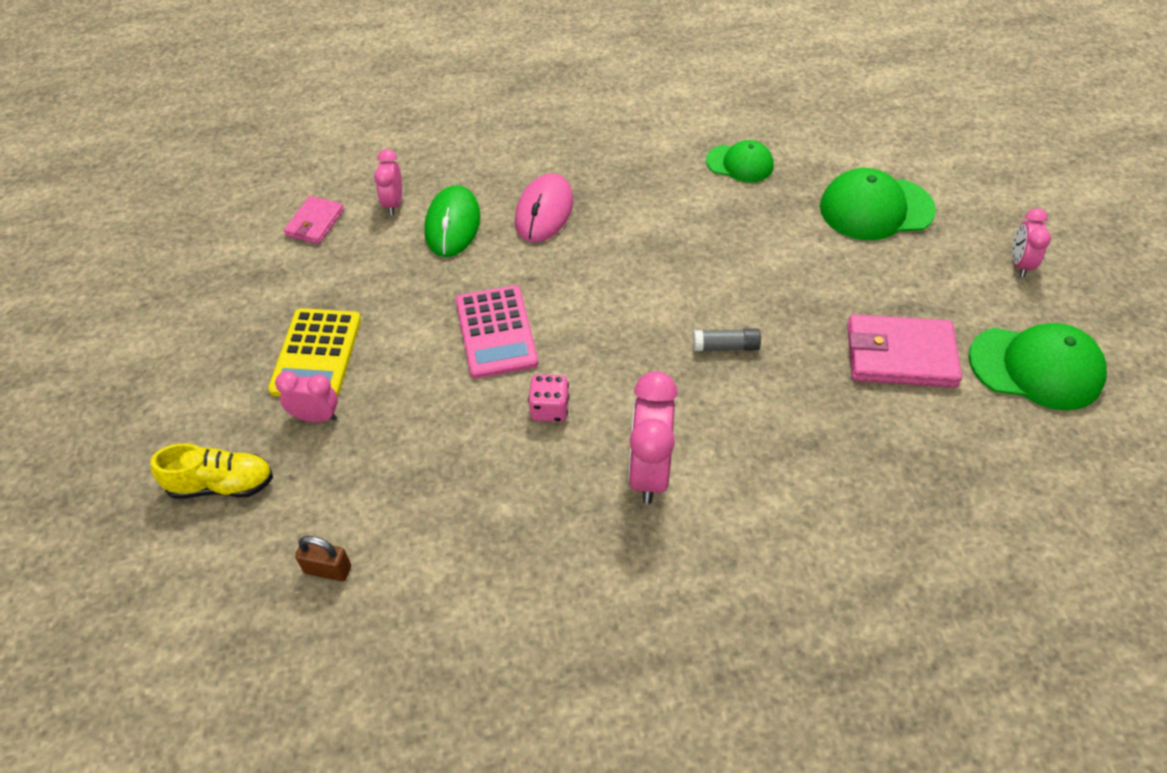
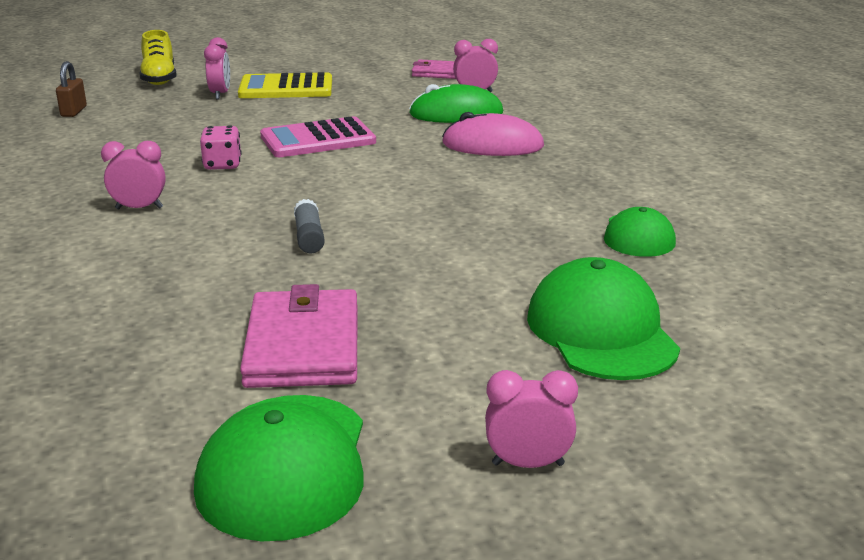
camera: 80 degrees right, 25 degrees down
(649, 472) = (139, 208): pink clock -> pink clock, size x0.59

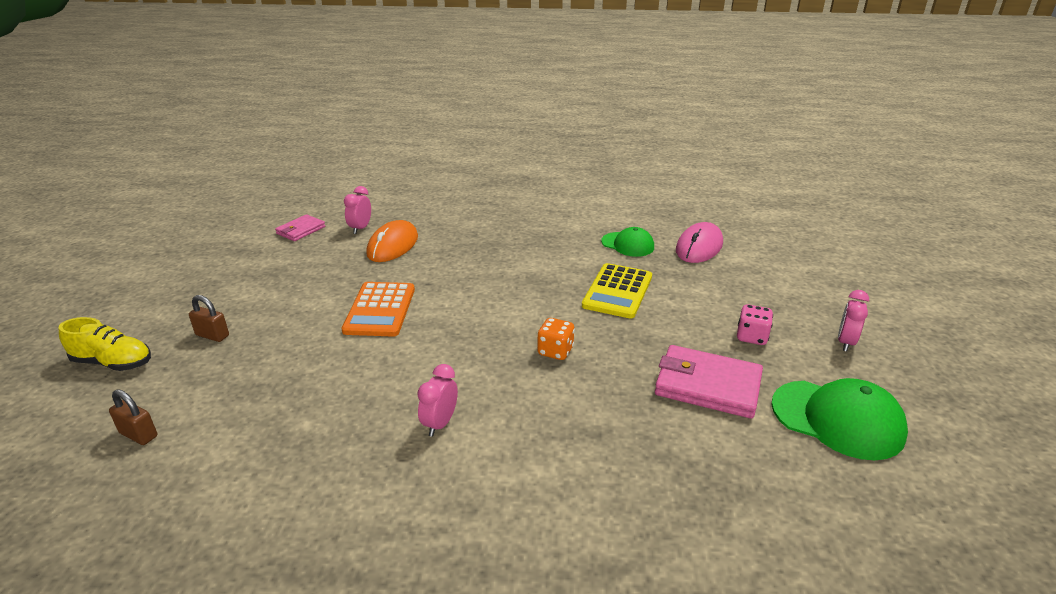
camera: 65 degrees left, 5 degrees up
(220, 94) = (212, 335): pink clock -> brown padlock
(222, 165) = (387, 364): pink dice -> pink dice (751, 337)
(286, 88) = (243, 299): yellow calculator -> yellow calculator (618, 291)
(309, 237) = (555, 351): grey glue stick -> orange dice
(318, 139) = (380, 310): pink calculator -> orange calculator
(456, 114) = (393, 245): green mouse -> orange mouse
(492, 145) = (463, 248): pink mouse -> pink mouse (699, 247)
(601, 331) = (727, 286): green cap -> none

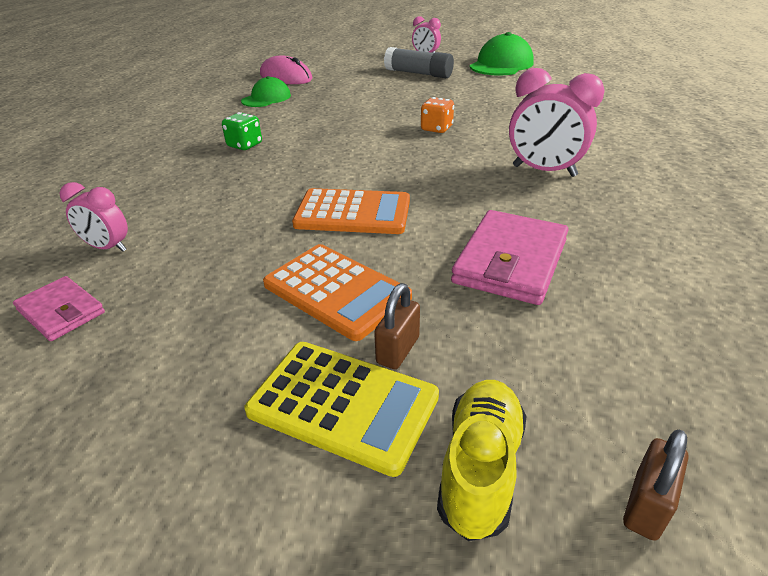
camera: 85 degrees left, 5 degrees up
(138, 434) = (639, 368): brown padlock -> brown padlock (646, 505)
(281, 310) = (336, 291): none -> orange calculator
(393, 245) = (186, 216): orange mouse -> none
(440, 423) = (544, 171): pink clock -> pink clock, size x1.70
(511, 249) = (244, 145): none -> green dice
(618, 291) = (348, 105): yellow calculator -> yellow calculator (343, 404)
(707, 385) = (475, 88): pink wallet -> pink wallet (510, 261)
(751, 337) = (418, 74): pink dice -> grey glue stick

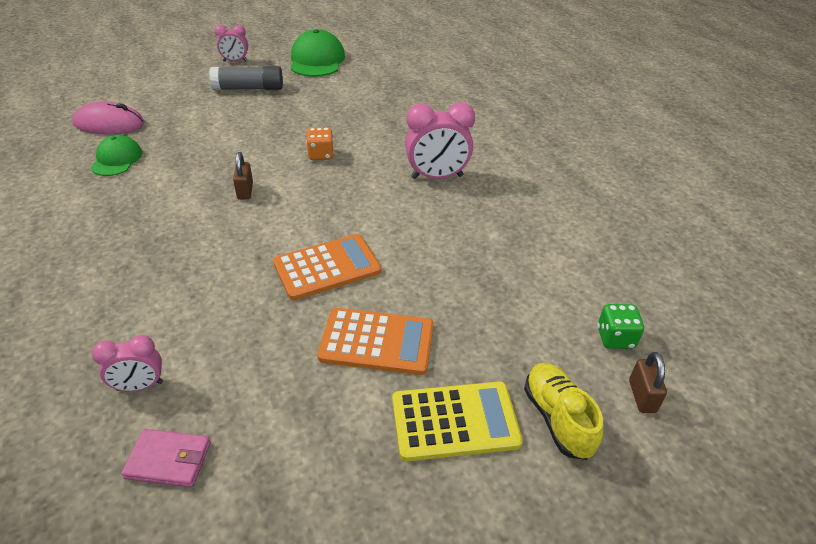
camera: 35 degrees left, 5 degrees up
(244, 145) = (155, 227): green dice -> green dice (615, 338)
(398, 350) = (456, 368): brown padlock -> brown padlock (245, 191)
(510, 261) = (472, 268): pink wallet -> none

